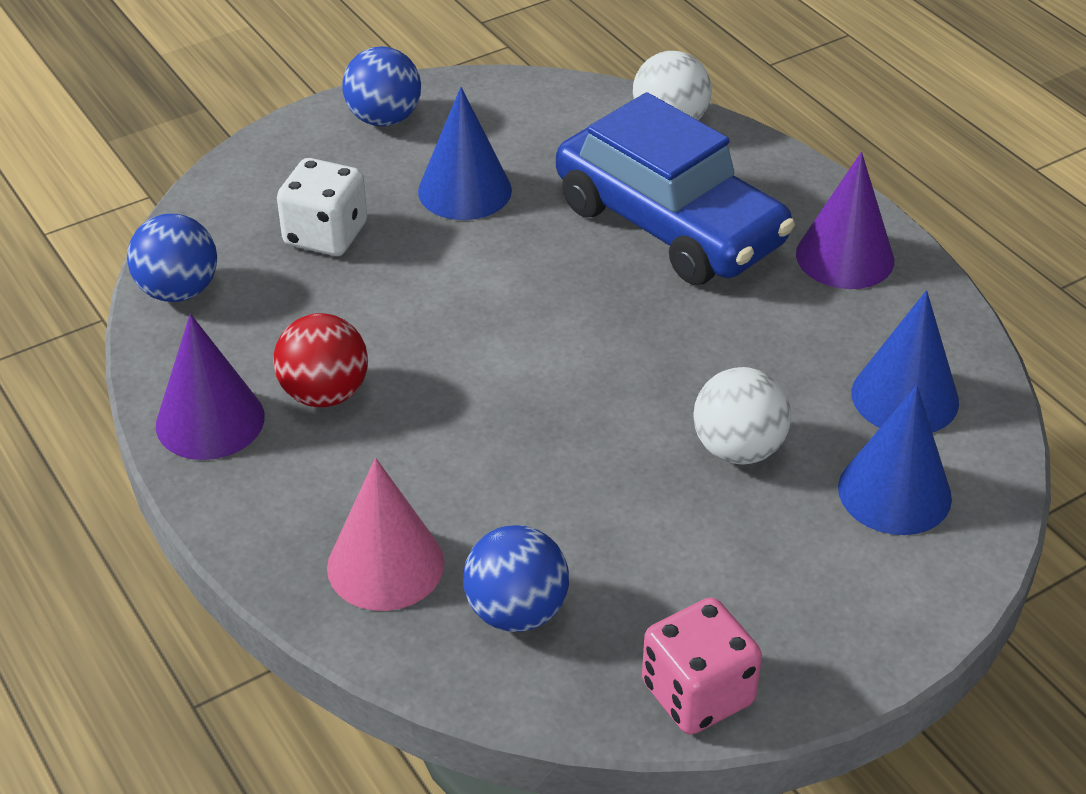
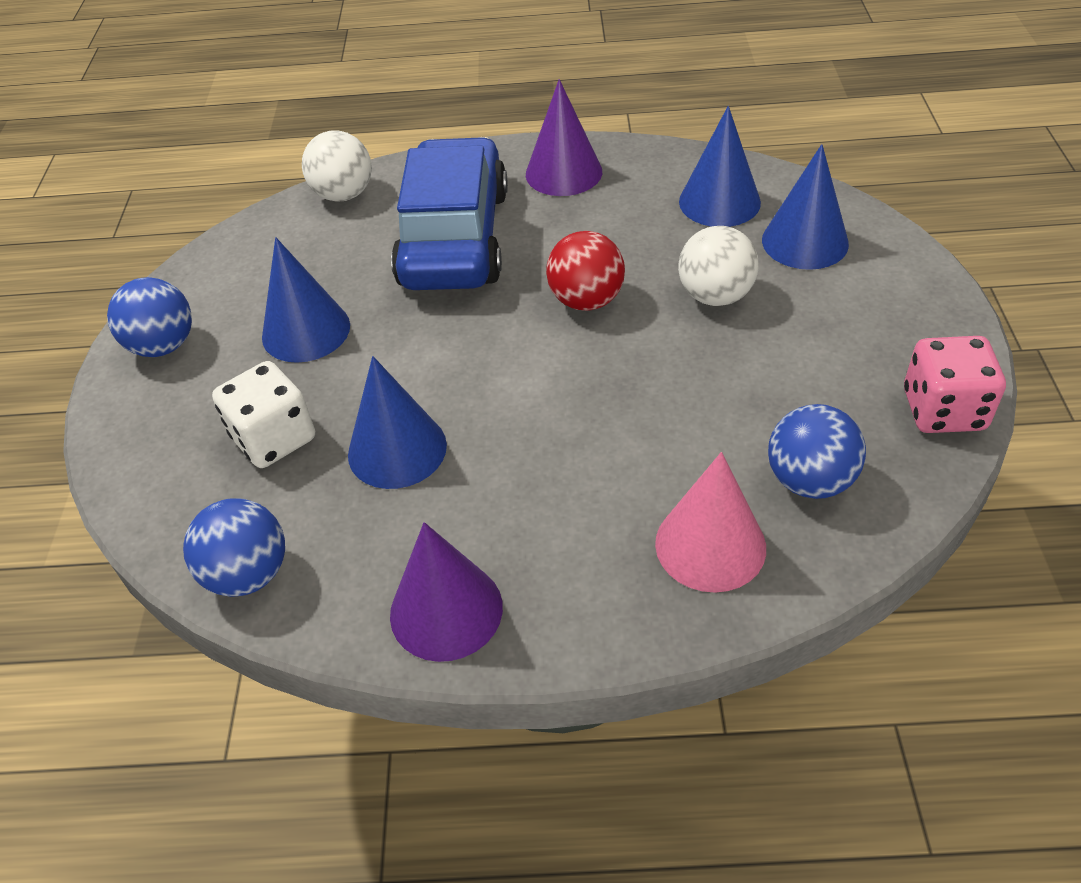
camera: 55 degrees left, 5 degrees up
(324, 394) = (476, 512): red ball -> red ball (586, 300)
(363, 313) = (397, 449): none -> blue cone
(669, 225) = (454, 238): blue car -> blue car turned 75 degrees counterclockwise

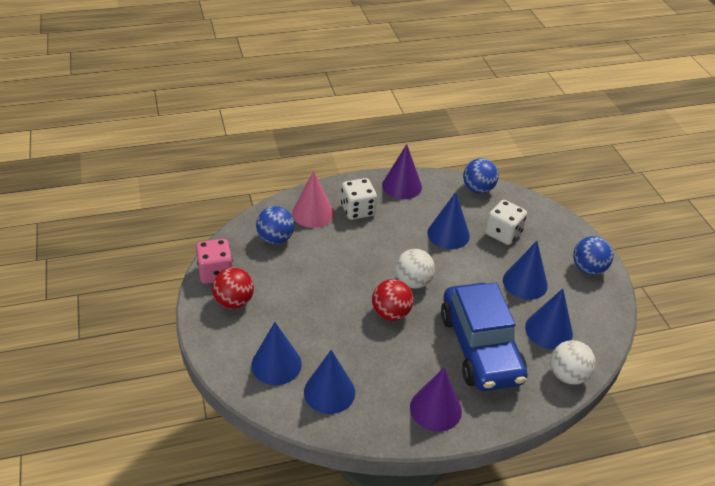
camera: 160 degrees right, 5 degrees down
(324, 252) = (548, 330): none -> blue cone
(591, 541) = (357, 210): none -> white dice
(715, 296) = (324, 322): white ball -> white ball (413, 282)
(893, 347) = (234, 301): none -> red ball

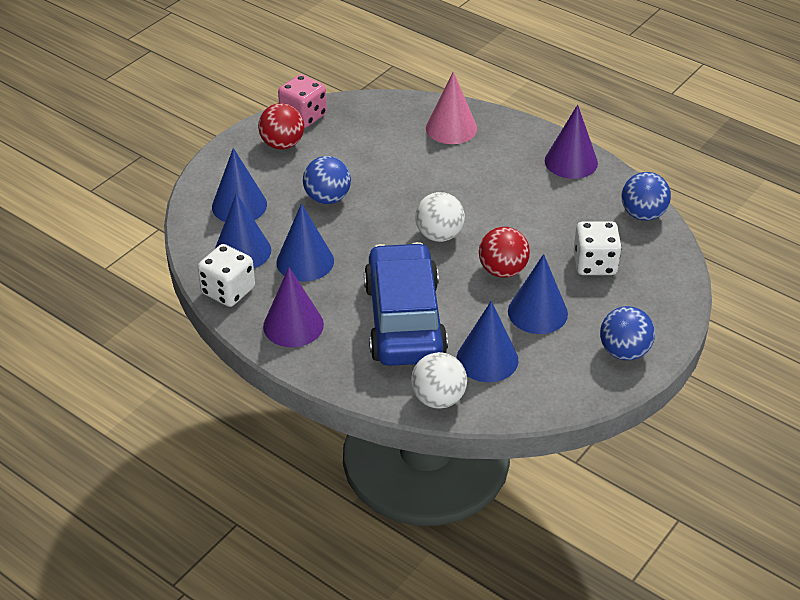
camera: 55 degrees right, 0 degrees up
(275, 238) = (388, 125): blue ball -> blue ball (327, 198)
(357, 210) = (493, 152): white dice -> white dice (228, 291)
(391, 313) = (379, 241): red ball -> red ball (502, 270)
(448, 234) = (540, 226): blue cone -> blue cone (305, 261)
(480, 347) = (404, 320): blue car -> blue car turned 135 degrees clockwise

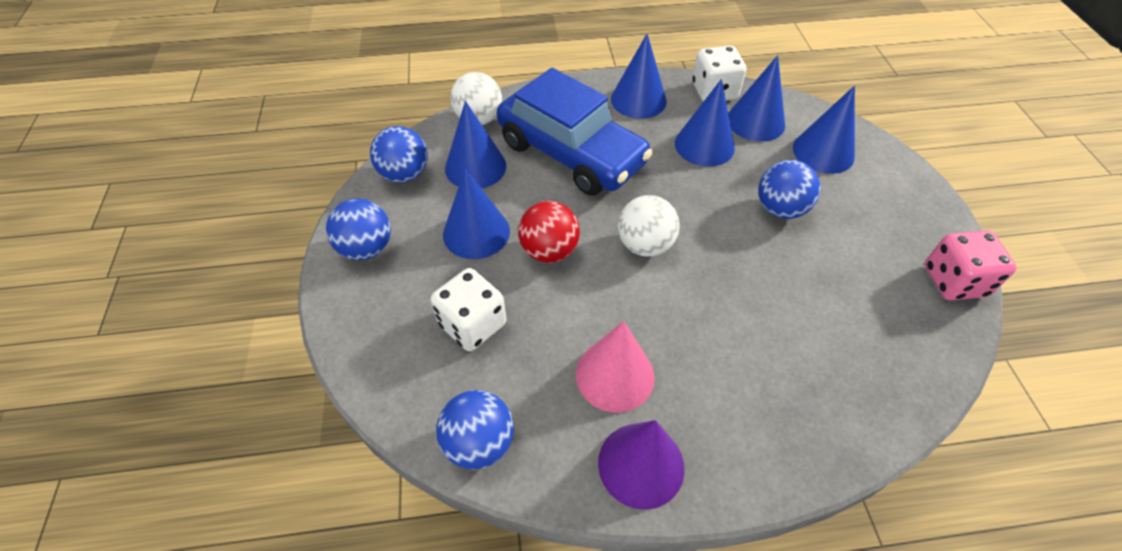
camera: 135 degrees right, 10 degrees up
(282, 144) = (906, 233): red ball -> none
(293, 325) = (638, 100): purple cone -> blue cone
(451, 128) = (822, 397): pink cone -> pink cone (615, 375)
(547, 390) = (405, 174): none -> blue ball

